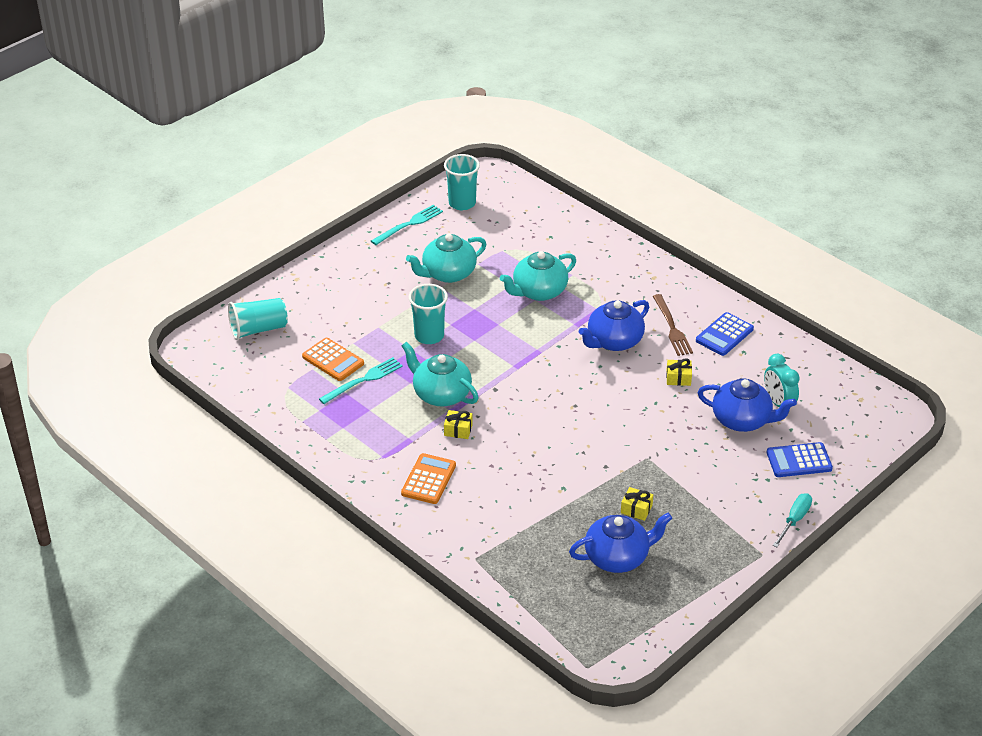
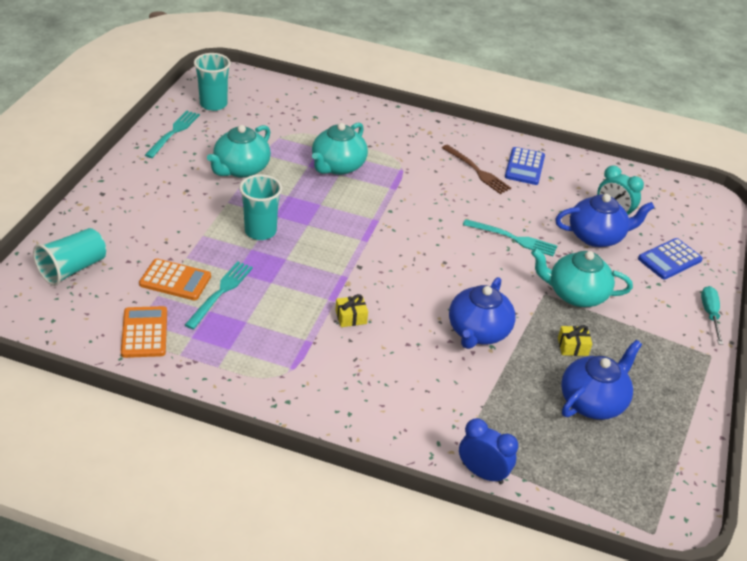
camera: 30 degrees left, 0 degrees up
(428, 479) = (355, 378): orange calculator -> orange calculator (144, 332)
(441, 394) = (309, 286): turquoise teapot -> turquoise teapot (575, 294)
(480, 580) = (482, 473): none -> blue clock
(614, 341) = (436, 194): blue teapot -> blue teapot (478, 332)
(657, 401) = (513, 238): none -> turquoise fork
(678, 378) = (515, 213): yellow gift -> none

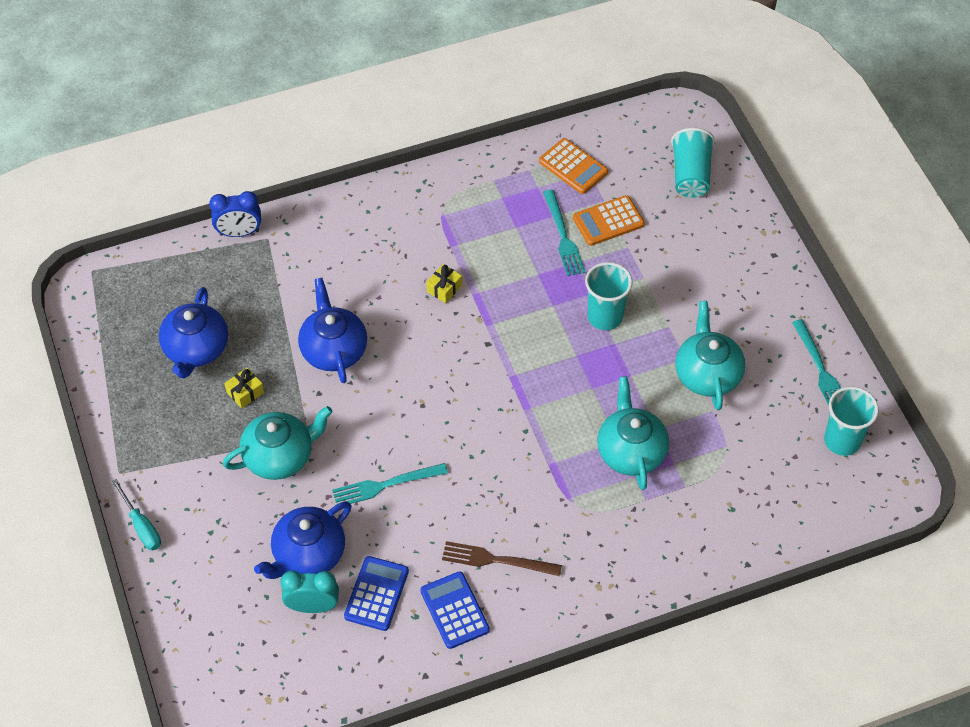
camera: 145 degrees right, 15 degrees up
(669, 259) = (217, 577): blue calculator -> blue calculator (376, 594)

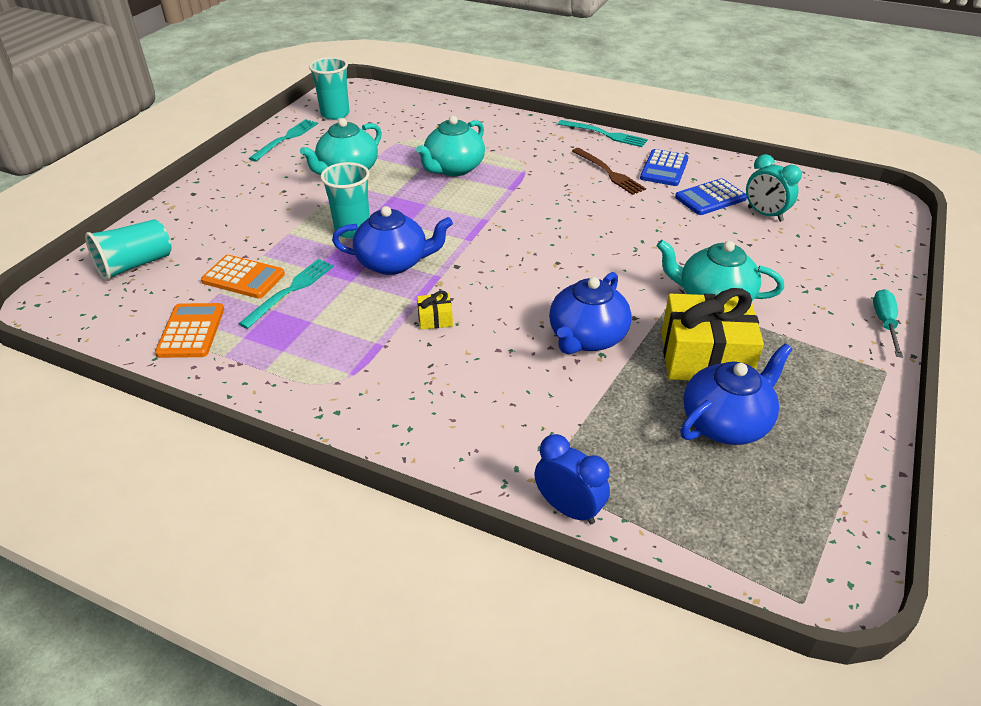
camera: 135 degrees left, 15 degrees down
(245, 392) = (704, 357): yellow gift -> yellow gift, size x2.37
(308, 554) = (743, 237): blue teapot -> blue teapot (393, 263)
(385, 485) = (642, 239): turquoise fork -> turquoise fork (605, 134)

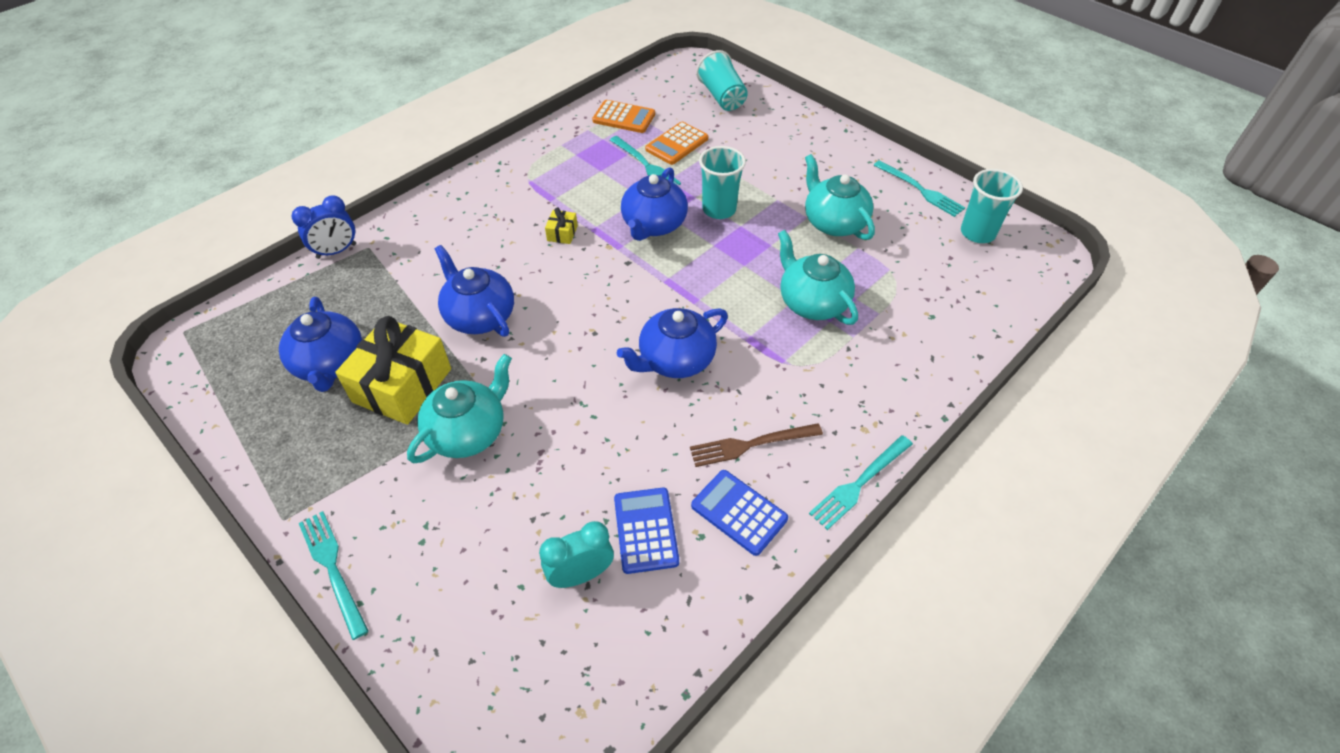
camera: 110 degrees right, 10 degrees up
(557, 216) = (675, 360): none -> blue teapot
(884, 323) = (333, 568): turquoise screwdriver -> turquoise fork

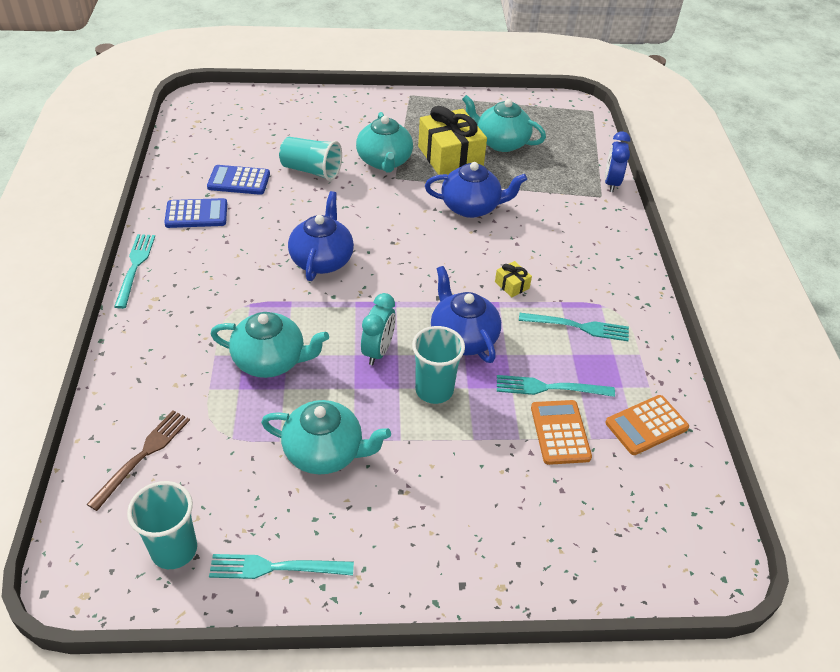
camera: 130 degrees right, 5 degrees down
(330, 364) = (501, 142): blue teapot -> turquoise teapot
(333, 568) = (362, 96): turquoise fork -> turquoise fork (578, 327)
(581, 574) = (251, 151): turquoise clock -> turquoise clock (378, 351)
(646, 530) = (239, 181): blue calculator -> blue calculator turned 150 degrees clockwise
(722, 97) = (612, 538): turquoise cup -> turquoise cup (311, 171)
(750, 445) = (222, 246): brown fork -> brown fork (143, 455)

